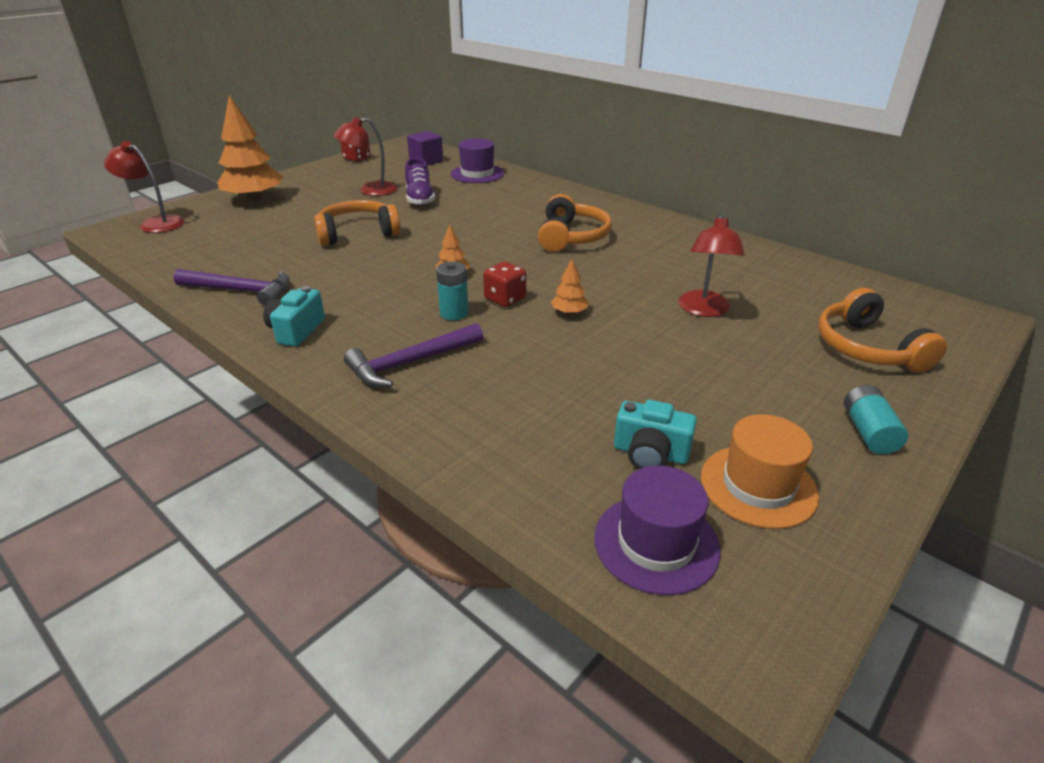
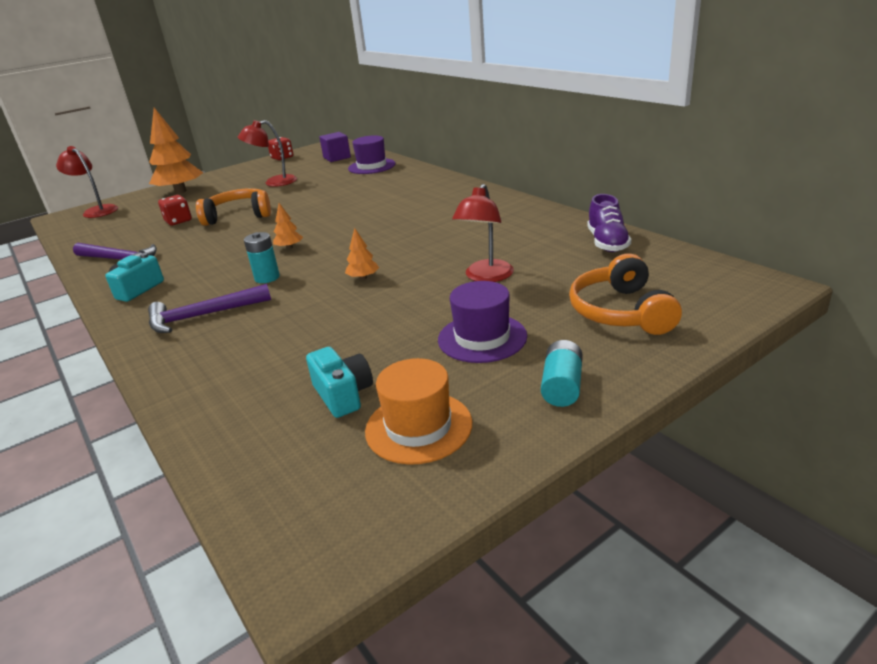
camera: 15 degrees right, 5 degrees down
(420, 199) = (308, 188): purple shoe -> purple shoe (607, 243)
(505, 299) = (317, 266): red dice -> red dice (178, 221)
(571, 237) = (413, 216): orange headphones -> none
(650, 453) = (343, 395): turquoise camera -> turquoise camera turned 150 degrees counterclockwise
(656, 543) = (291, 468): purple hat -> purple hat (482, 338)

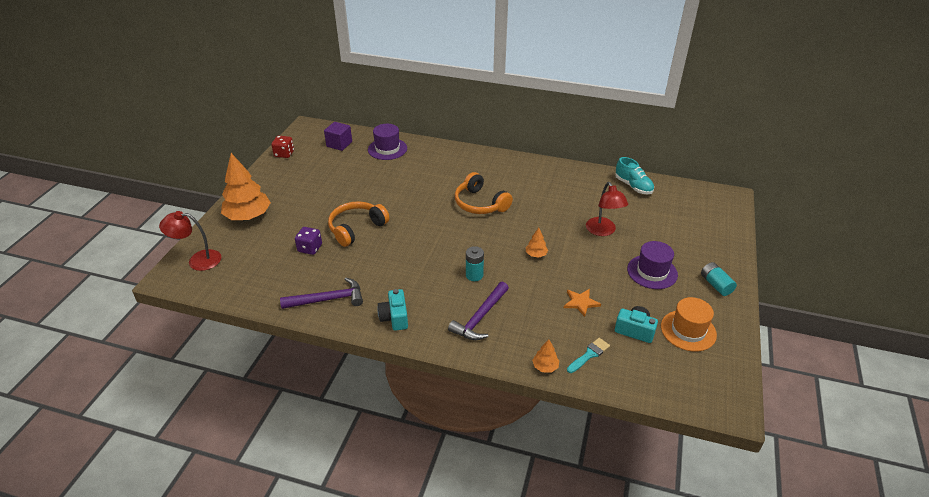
camera: 40 degrees left, 10 degrees up
(178, 221) = (310, 248): red dice -> purple dice
(241, 398) = (589, 355): none -> turquoise brush
(274, 182) = (327, 185): red lamp -> none
(289, 247) = (448, 246): orange tree -> orange tree (545, 367)
(330, 339) = (581, 303): none -> orange star
(607, 243) = (633, 186): purple shoe -> turquoise shoe
(621, 312) = (691, 233): orange headphones -> orange headphones (480, 203)

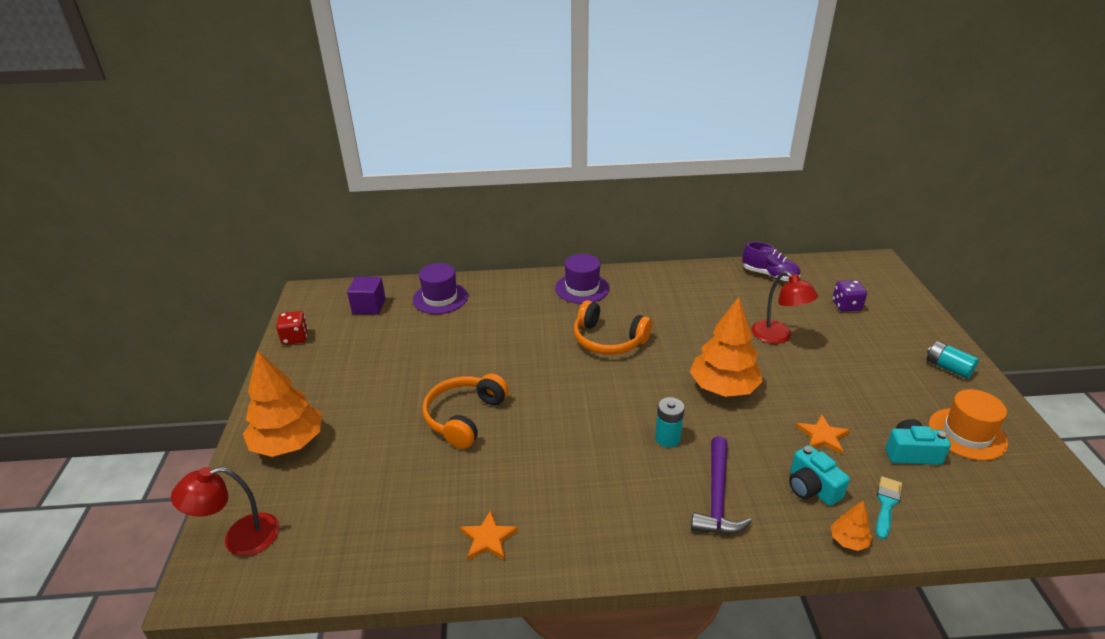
camera: 20 degrees left, 5 degrees down
(310, 248) = (413, 466): purple dice -> purple dice (846, 306)
(328, 299) = (488, 538): purple hammer -> orange star
(394, 317) = (602, 535): turquoise camera -> turquoise camera (812, 488)
(536, 254) = (723, 388): orange tree -> orange tree, size x2.27
(633, 186) = (769, 275): turquoise shoe -> purple shoe
(652, 272) = (870, 372): purple hat -> purple hat (582, 288)

